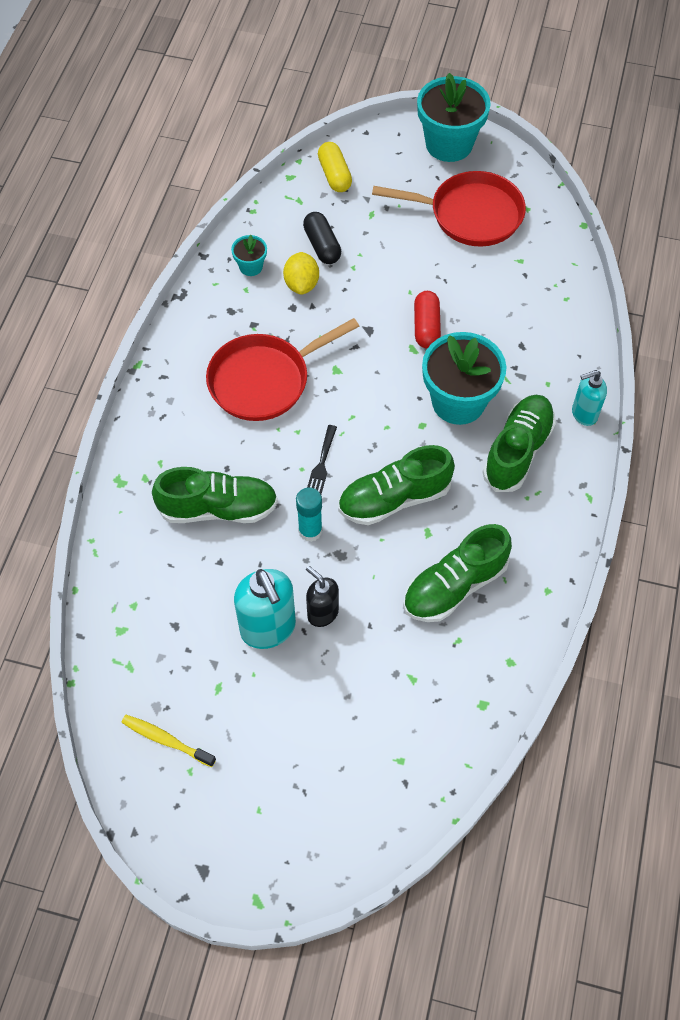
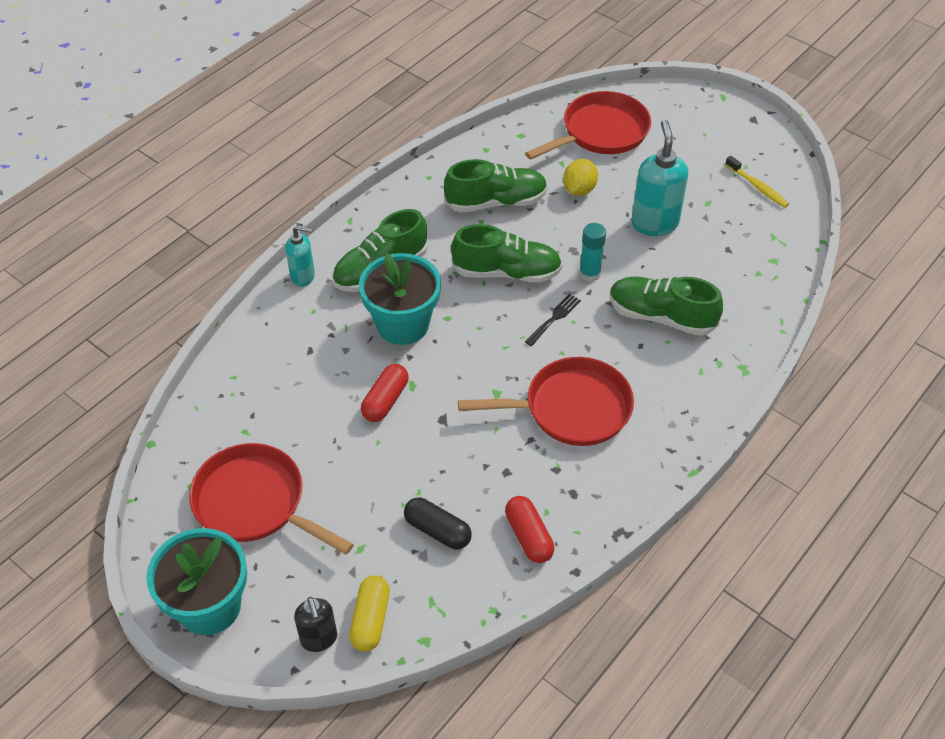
camera: 155 degrees left, 10 degrees down
(251, 267) = (528, 536): turquoise flower pot -> red capsule
(301, 284) = (484, 493): yellow lemon -> yellow lemon (579, 190)
(322, 246) = (437, 530): black capsule -> black capsule turned 60 degrees counterclockwise
(322, 613) = (607, 219): black soap dispenser -> black soap dispenser (319, 639)
(389, 753) = (601, 132): none -> red pan

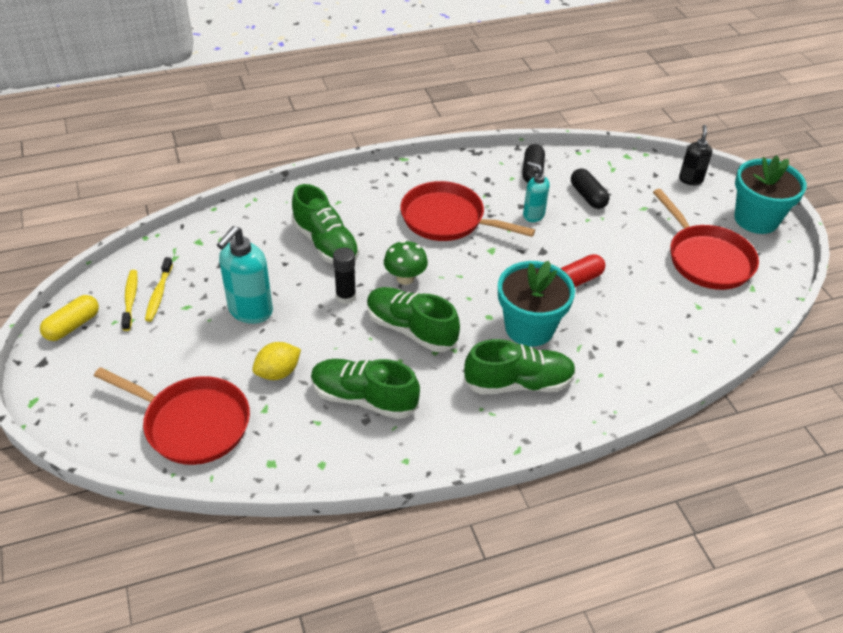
camera: 150 degrees left, 5 degrees down
(303, 277) = (594, 411): turquoise soap dispenser -> turquoise soap dispenser (533, 215)
(370, 620) = (654, 175): yellow capsule -> yellow capsule (72, 326)
(528, 536) = (532, 172): red capsule -> black capsule
(554, 318) = (405, 278): black fork -> green mushroom
(589, 274) = (345, 297): turquoise glue stick -> black glue stick
(601, 132) = (192, 423): red pan -> red pan turned 150 degrees counterclockwise
(742, 201) = (159, 294): none -> yellow toothbrush

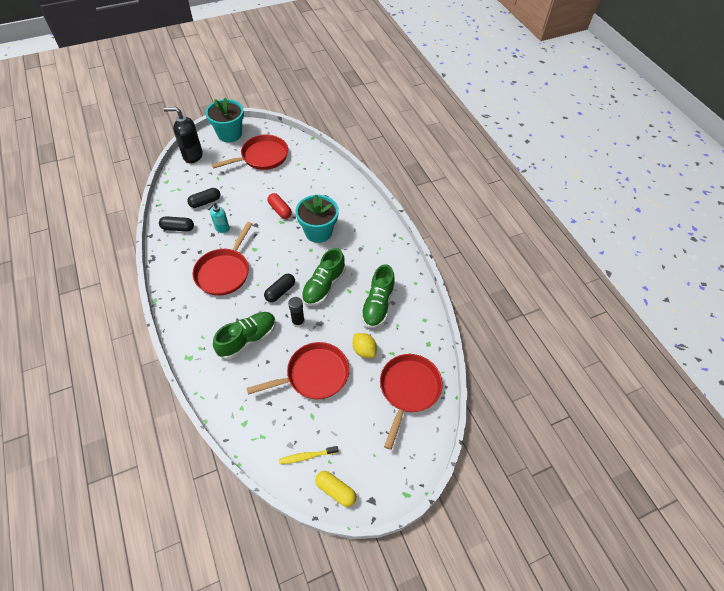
camera: 95 degrees left, 10 degrees up
(159, 294) = (301, 438): yellow toothbrush -> none
(250, 311) = (314, 375): turquoise soap dispenser -> red pan
(405, 278) = (280, 291): green mushroom -> black capsule
(518, 383) = (358, 237): green shoe -> none
(690, 179) = (192, 156): black soap dispenser -> black soap dispenser, size x1.65

